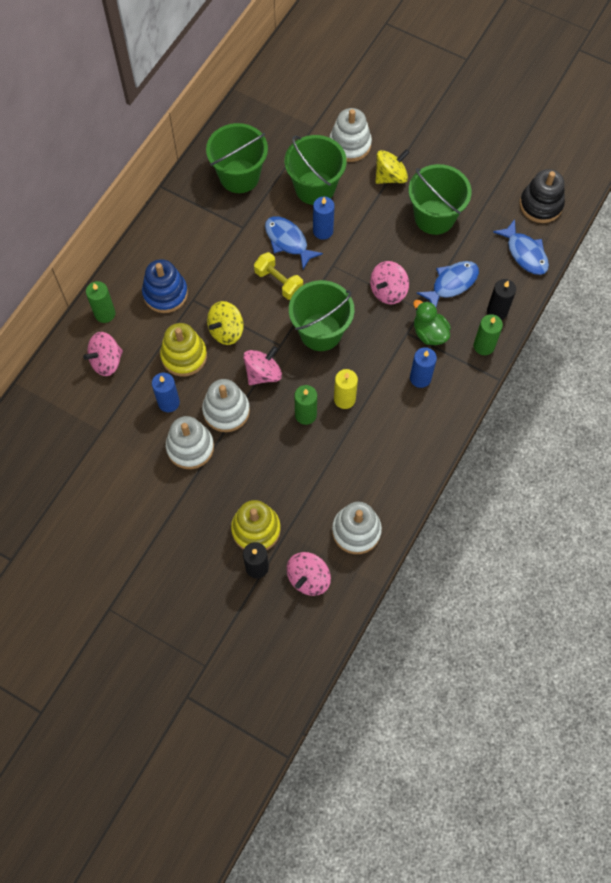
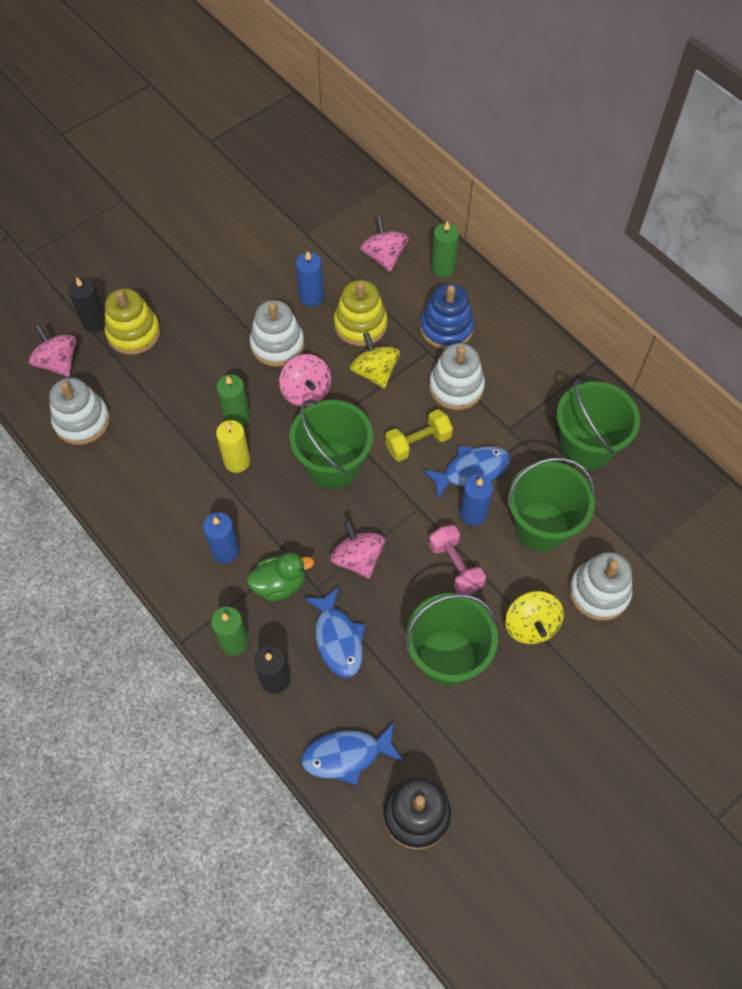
camera: 110 degrees right, 5 degrees down
(190, 447) = (251, 302): white stacking toy -> white stacking toy (456, 387)
(367, 230) = (455, 566): none -> pink dumbbell

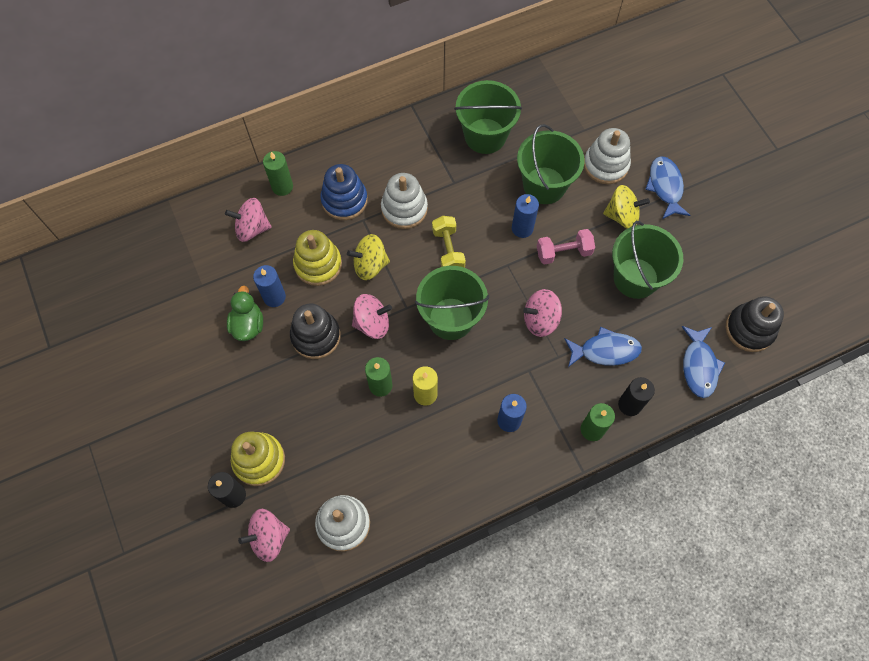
camera: 75 degrees left, 5 degrees up
(277, 344) = (316, 336): white stacking toy -> black stacking toy
(280, 584) = (549, 384): green duck -> green duck (248, 325)
(471, 470) = (484, 219): blue fish -> blue fish (665, 187)

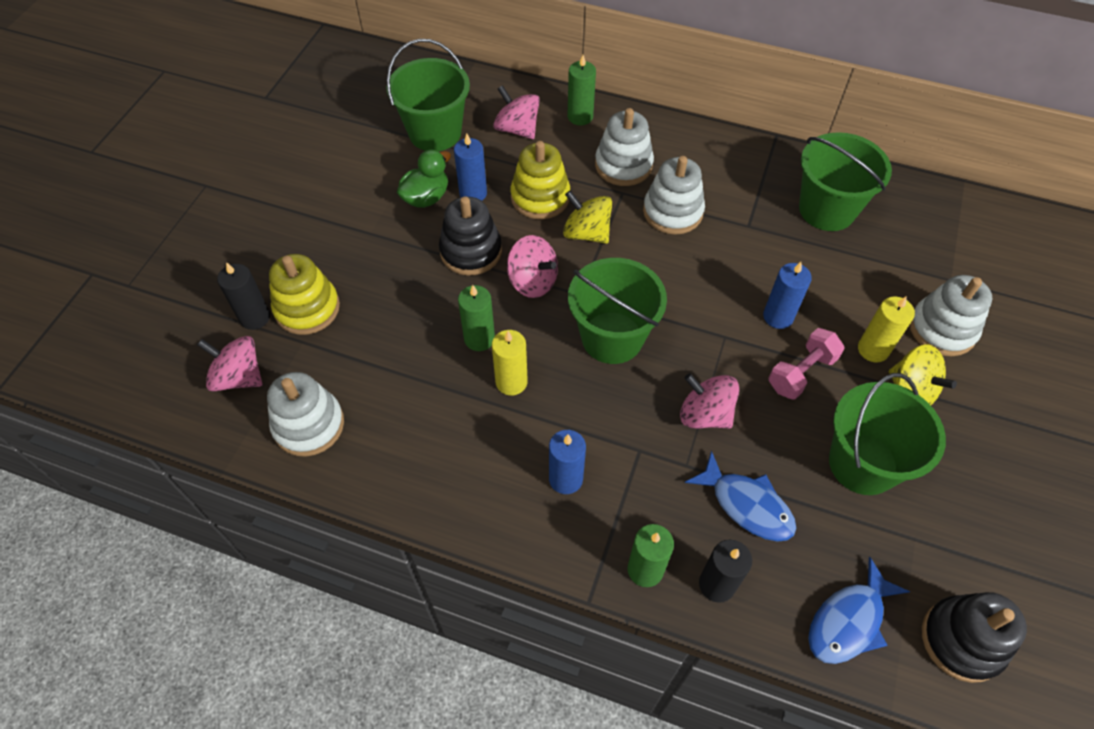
camera: 45 degrees right, 10 degrees down
(344, 200) = (623, 165): blue stacking toy -> white stacking toy
(448, 250) = (677, 277): yellow dumbbell -> none
(544, 185) = (846, 296): green bucket -> green bucket (435, 133)
(563, 252) = (801, 373): pink dumbbell -> pink dumbbell turned 75 degrees counterclockwise
(584, 207) = (873, 349): none -> yellow candle
(665, 187) = (998, 403): blue fish -> none

